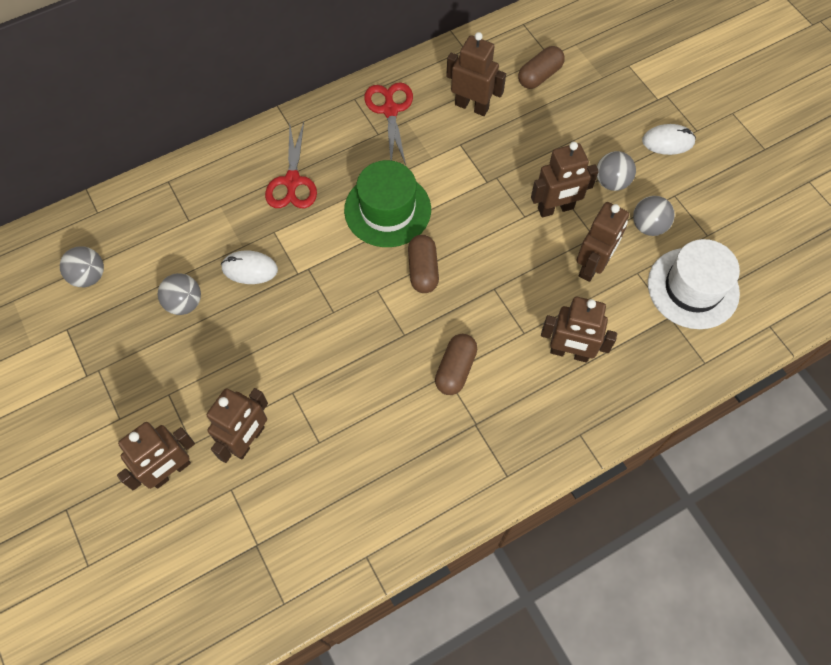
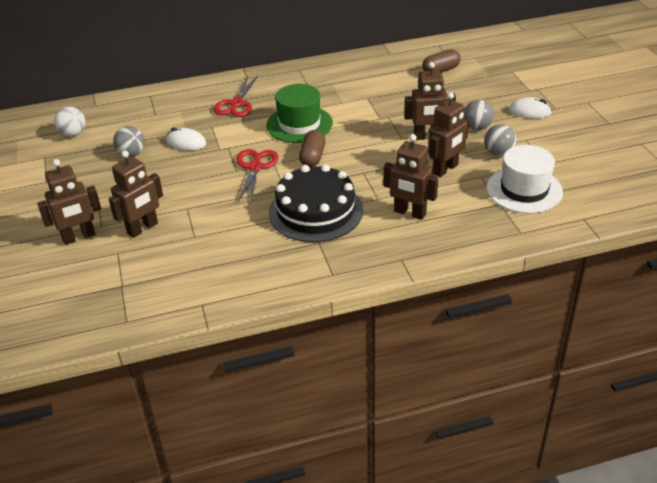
camera: 15 degrees right, 25 degrees down
(89, 276) = (73, 134): grey ball -> white ball
(390, 110) = (322, 77): red scissors -> red scissors (255, 167)
(455, 369) = (315, 211): brown capsule -> black cake
(472, 106) = (383, 80): brown robot -> none

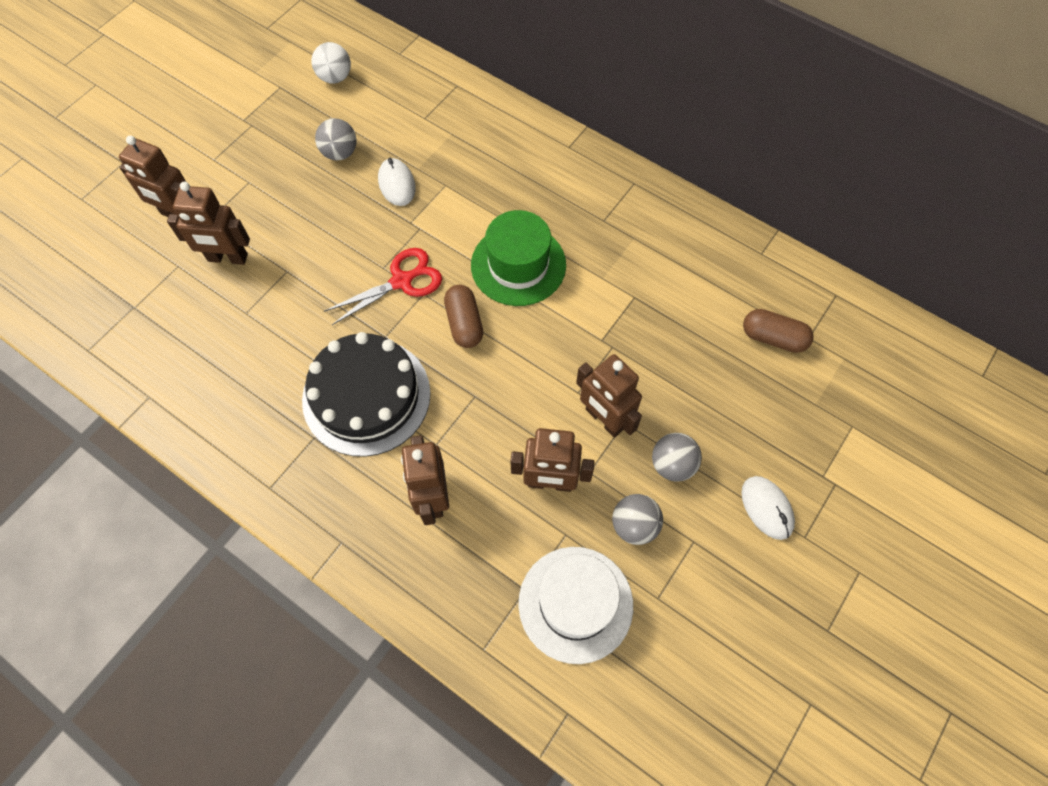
camera: 50 degrees right, 25 degrees up
(236, 104) = (507, 175): red scissors -> none
(312, 157) = (464, 323): brown capsule -> brown capsule turned 75 degrees counterclockwise

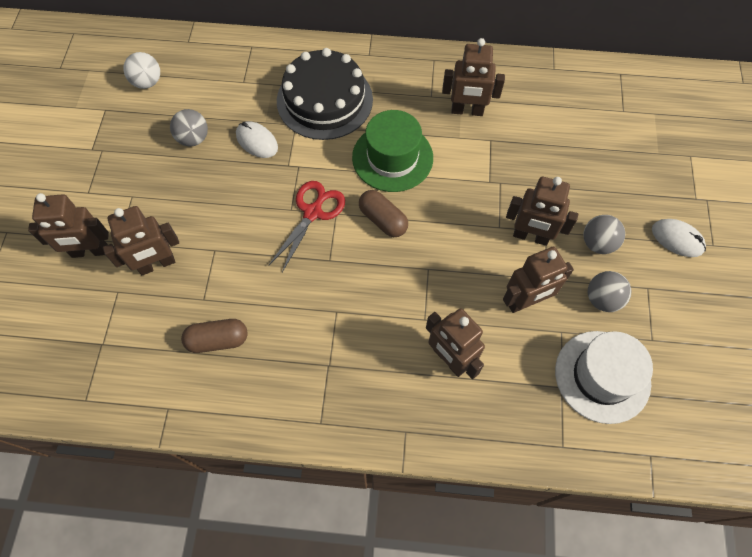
camera: 30 degrees left, 0 degrees up
(366, 396) = (347, 312): black cake -> black cake (324, 100)
(631, 254) = (467, 111): none -> brown robot
(773, 338) = (601, 122): brown capsule -> brown capsule (218, 340)

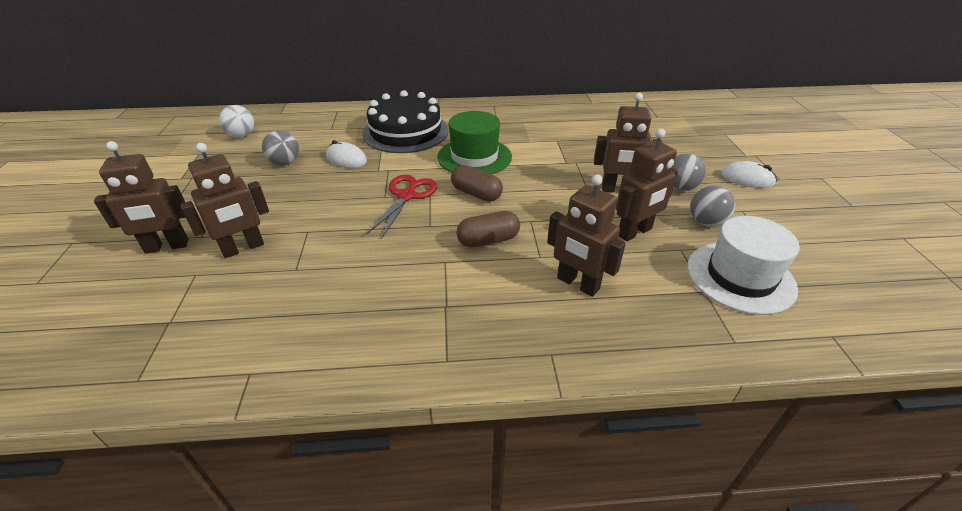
camera: 10 degrees left, 25 degrees down
(218, 340) = (313, 300): brown capsule -> brown capsule (488, 240)
(467, 111) = (530, 127): brown robot -> none

